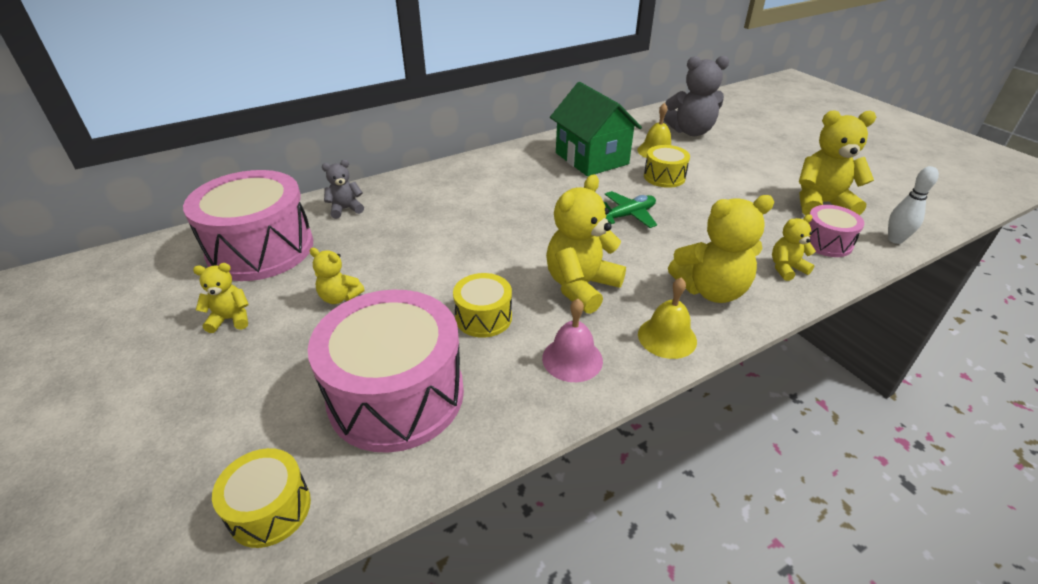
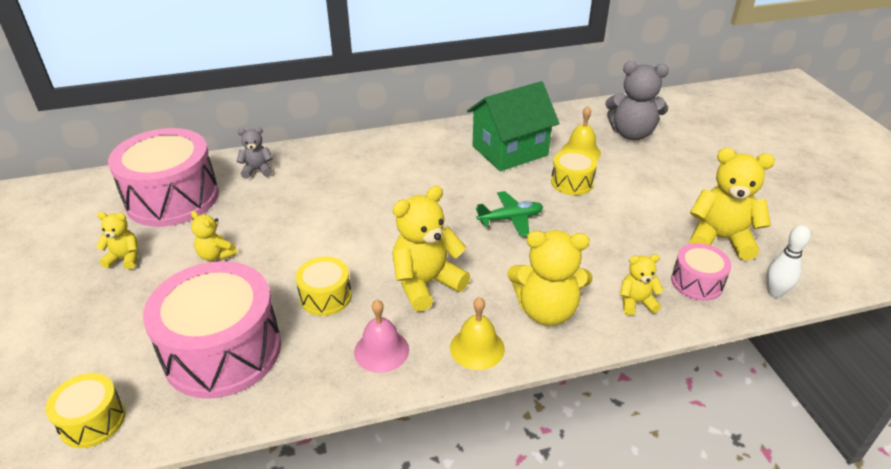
camera: 15 degrees right, 0 degrees up
(591, 158) = (510, 151): green house -> green house turned 75 degrees clockwise

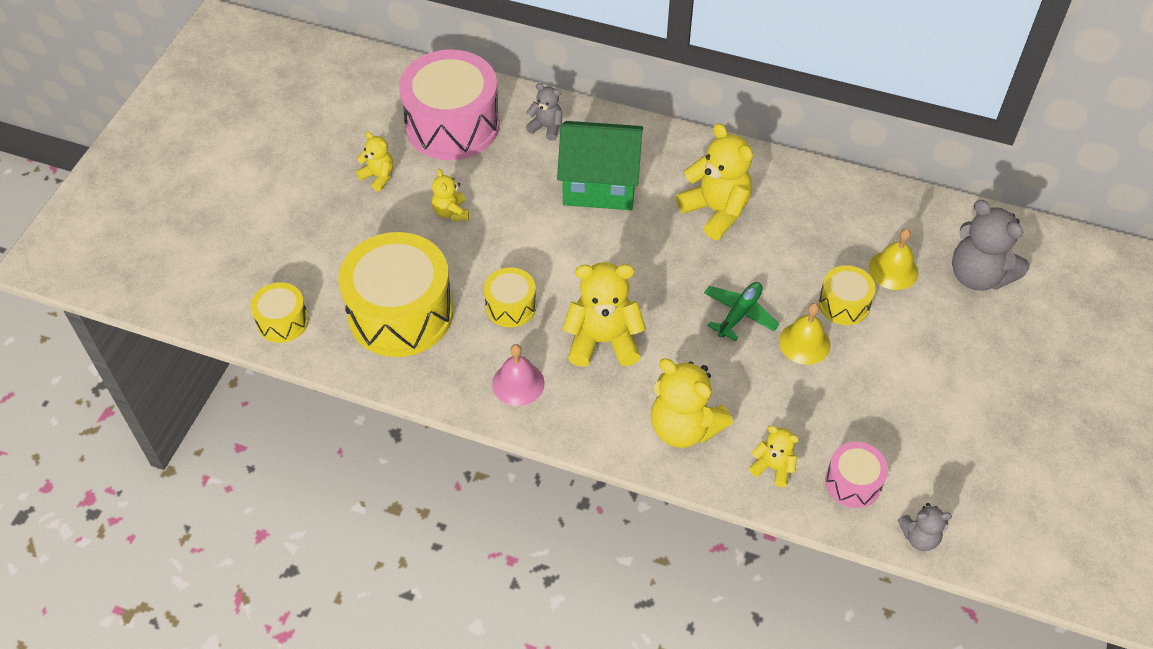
camera: 35 degrees right, 15 degrees up
(222, 351) = (400, 313): pink drum -> yellow drum
(477, 348) = (595, 426): yellow bell -> yellow bell (804, 343)
(510, 151) = (816, 229): green house -> green house (600, 184)
(510, 219) = (739, 314): green plane -> green plane turned 75 degrees counterclockwise
(720, 239) = (930, 454): yellow teddy bear -> yellow teddy bear (716, 211)
(775, 292) = (919, 537): white bowling pin -> grey teddy bear

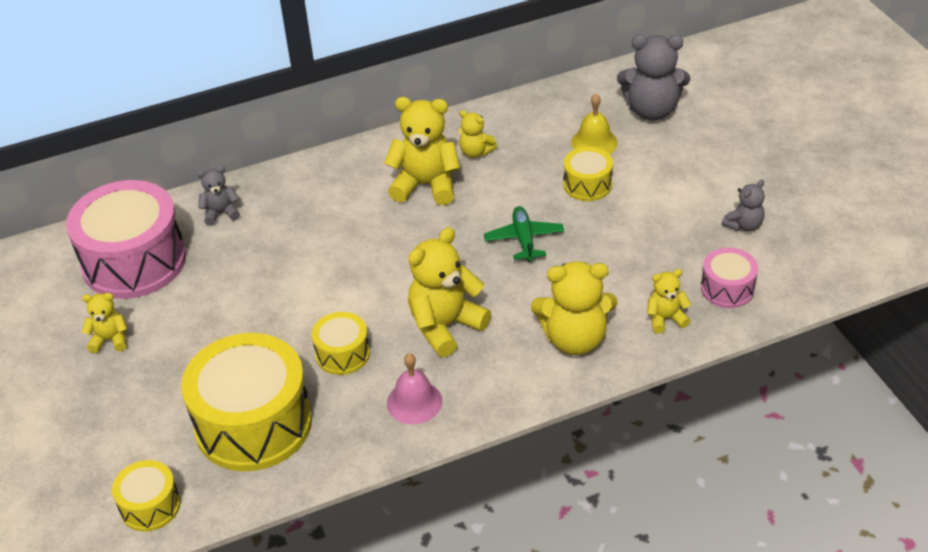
camera: 40 degrees left, 10 degrees down
(451, 212) = (210, 323): yellow teddy bear -> yellow teddy bear (475, 152)
(600, 184) = (313, 224): green house -> none
(804, 343) = (591, 226): yellow bell -> none
(919, 537) = (806, 290): grey teddy bear -> grey teddy bear (743, 225)

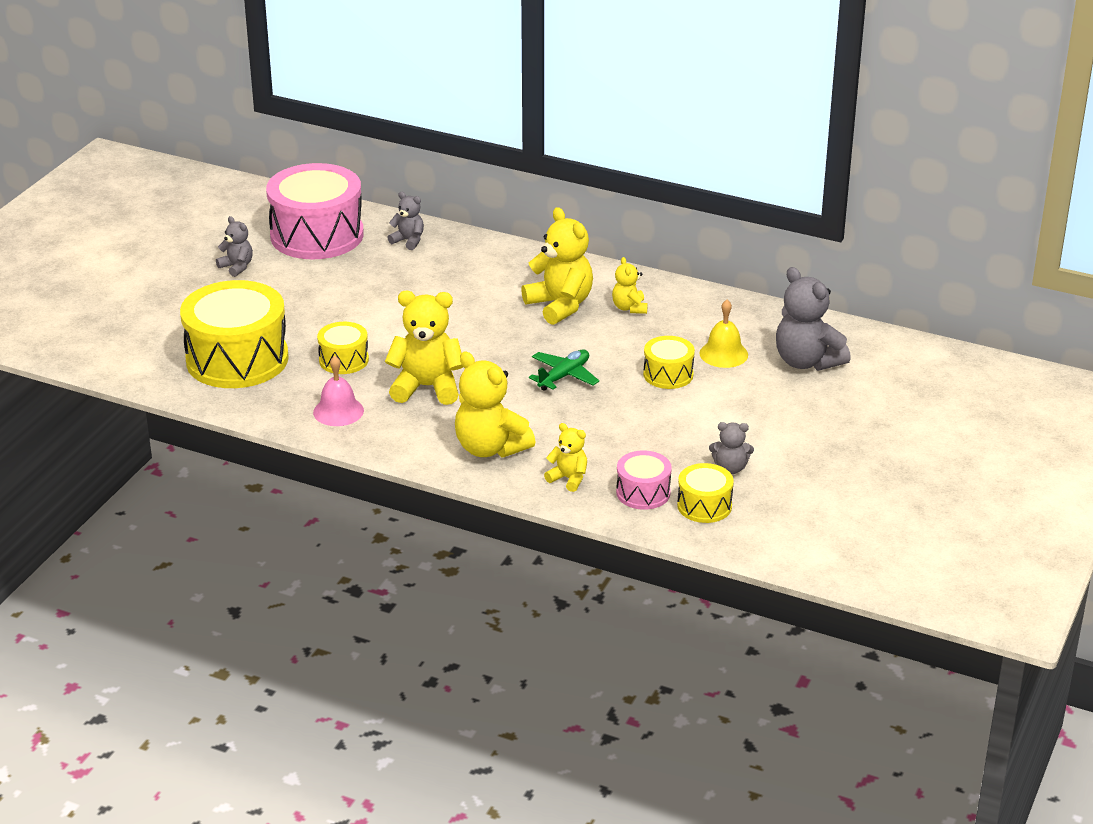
camera: 45 degrees right, 10 degrees down
(110, 340) = (237, 267): yellow teddy bear -> grey teddy bear
(150, 506) = (124, 359): yellow drum -> yellow drum (704, 506)

